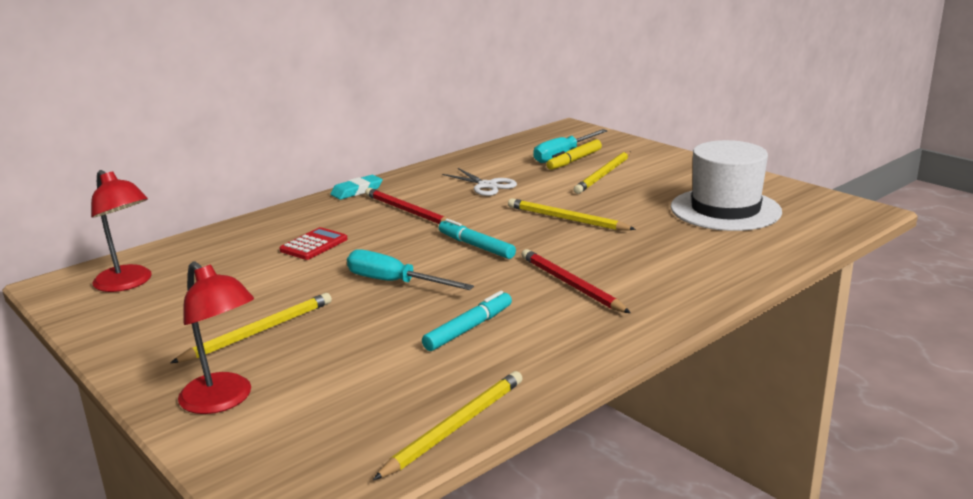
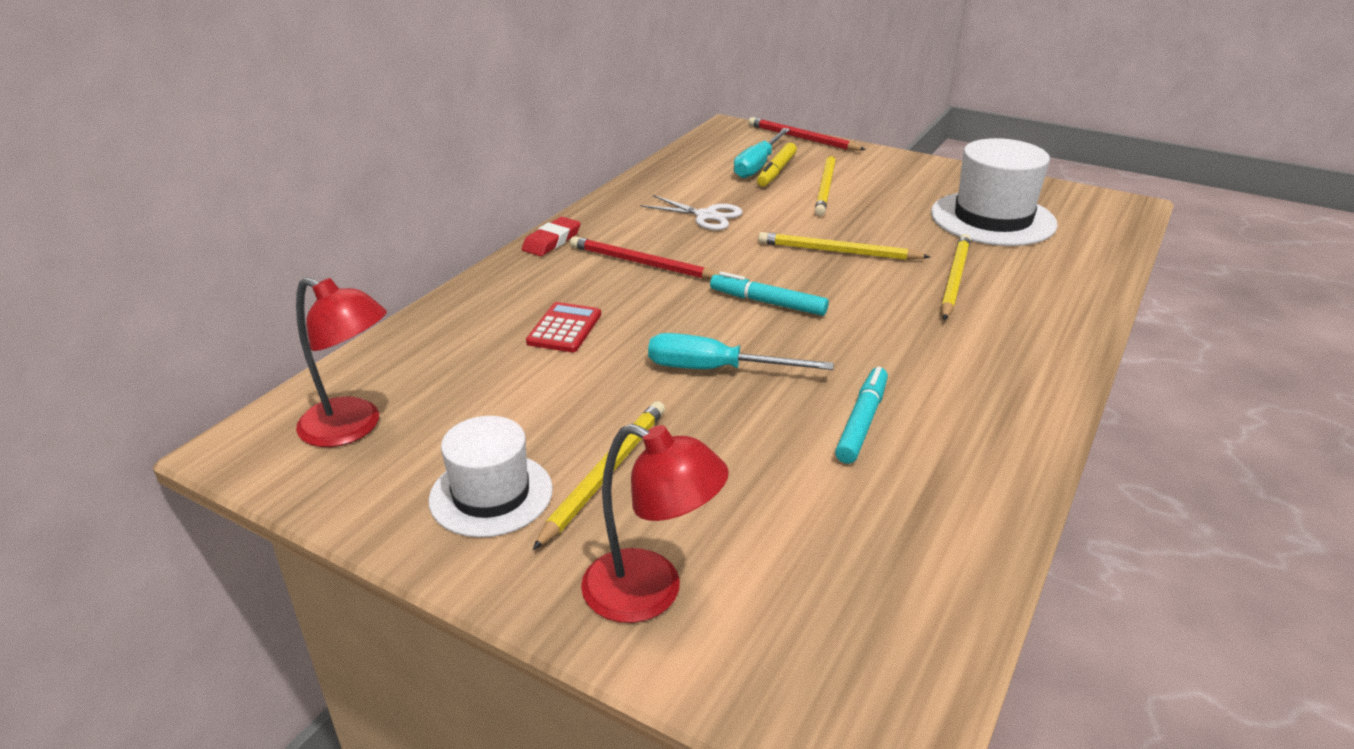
camera: 20 degrees left, 10 degrees up
(177, 331) = (491, 494): none -> white hat
(357, 191) = (552, 241): turquoise eraser -> red eraser
(455, 427) = (971, 569): yellow pencil -> yellow pencil (954, 279)
(571, 285) = (921, 341): red pencil -> red pencil (802, 138)

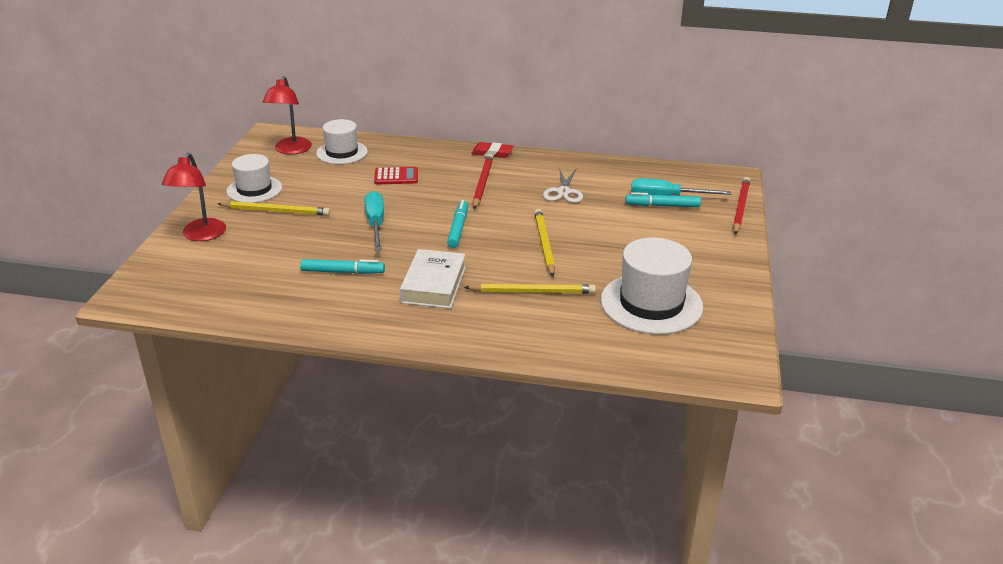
camera: 70 degrees right, 0 degrees up
(422, 369) = (342, 152): none -> white hat
(776, 171) = (662, 206): yellow marker -> turquoise marker
(826, 187) = (650, 228): yellow pencil -> none
(921, 345) = (434, 285): none -> white book

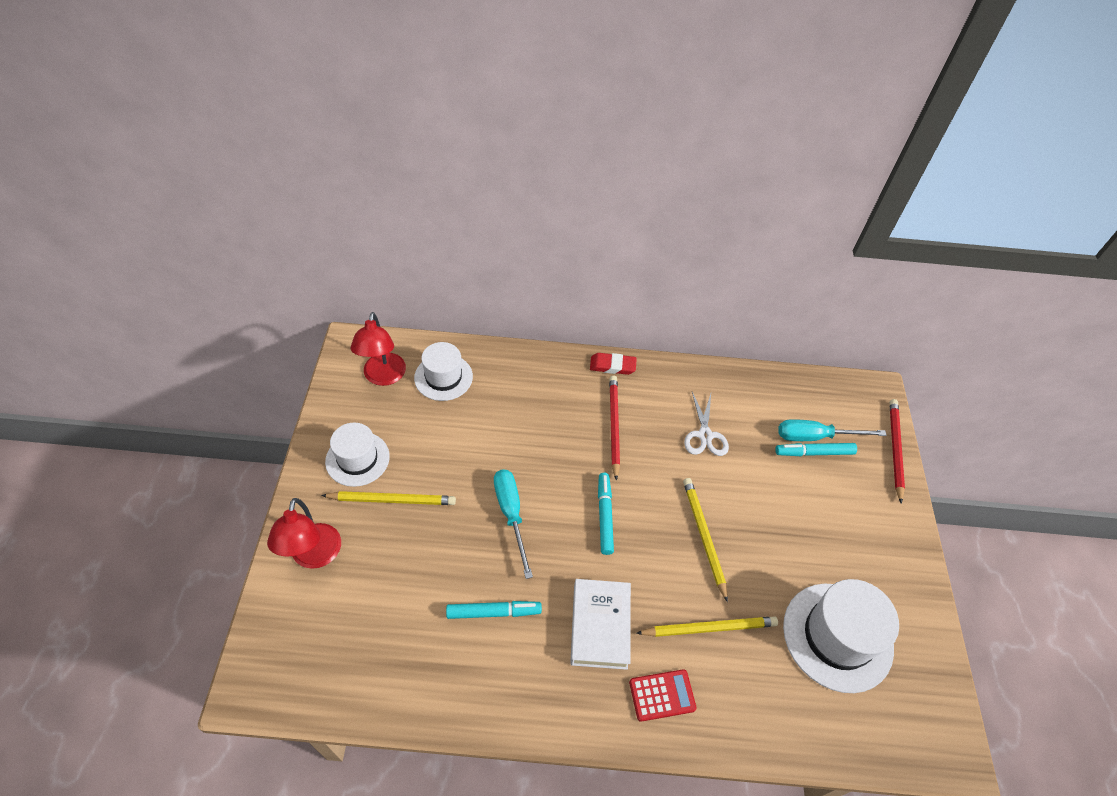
camera: 10 degrees left, 20 degrees up
(396, 176) = (515, 420): red calculator -> red calculator (662, 695)

